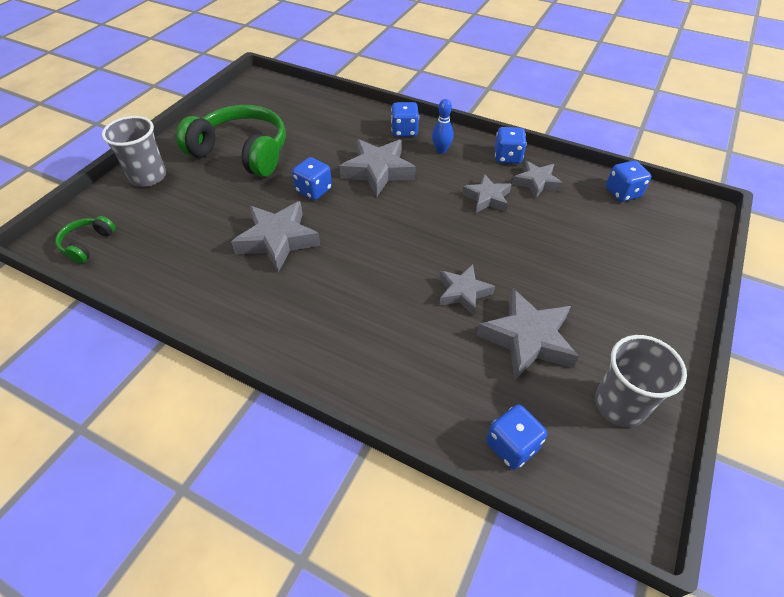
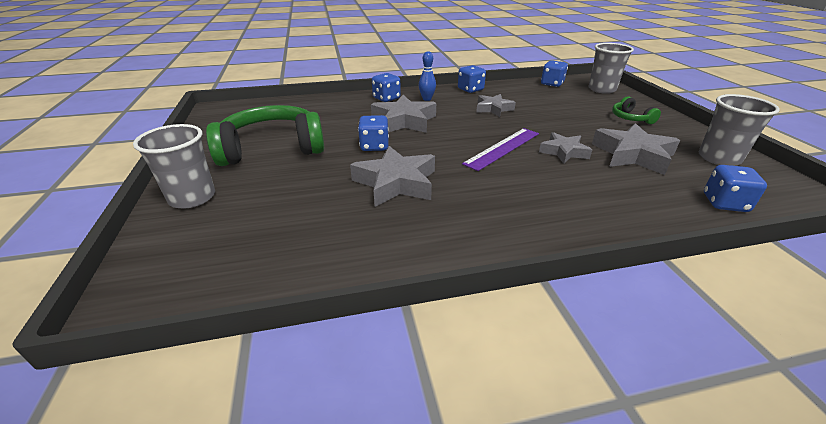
camera: 40 degrees left, 15 degrees down
(87, 244) = (192, 277): green headphones -> green headphones (630, 118)
(414, 254) = (503, 148): none -> purple ruler
(536, 182) = (505, 94): grey star -> none
(674, 234) = (602, 89): none -> grey cup

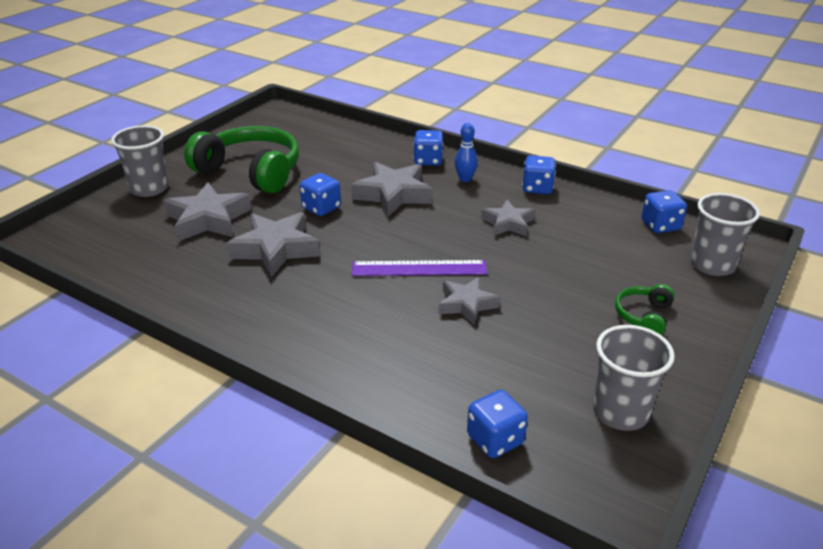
camera: 45 degrees right, 0 degrees up
(633, 155) = (529, 349): grey star -> grey star (208, 219)

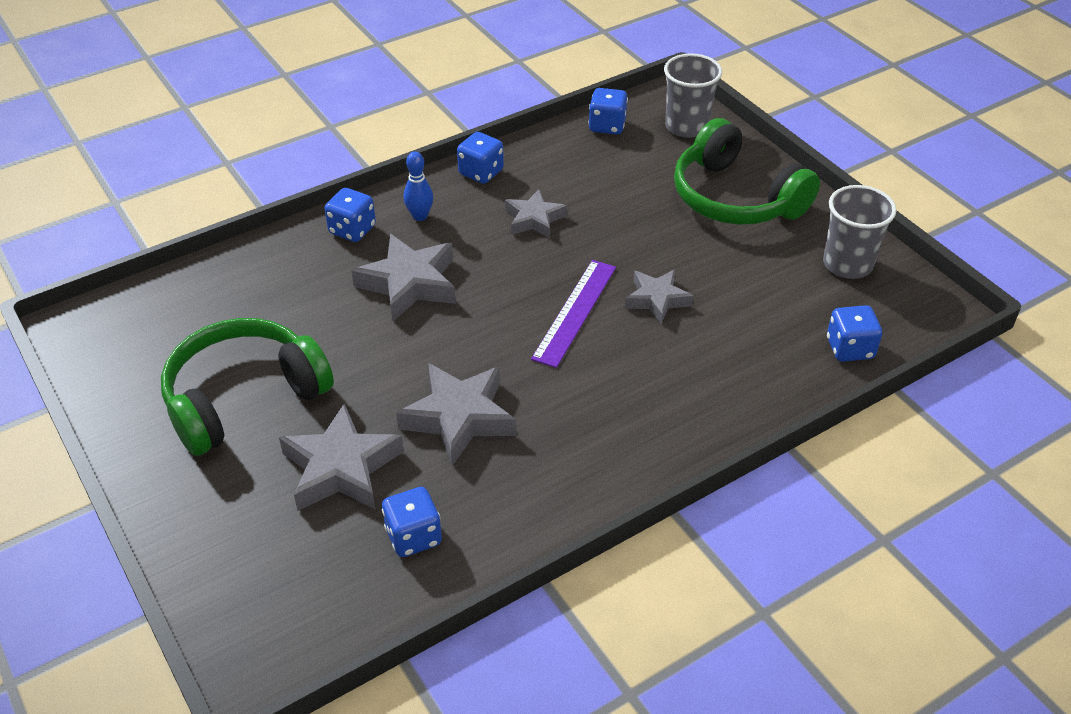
camera: 65 degrees left, 10 degrees up
(149, 189) = (202, 518): grey cup -> none
(321, 208) = (393, 353): blue dice -> blue dice (413, 536)
(643, 316) = (735, 198): green headphones -> green headphones, size x2.19

